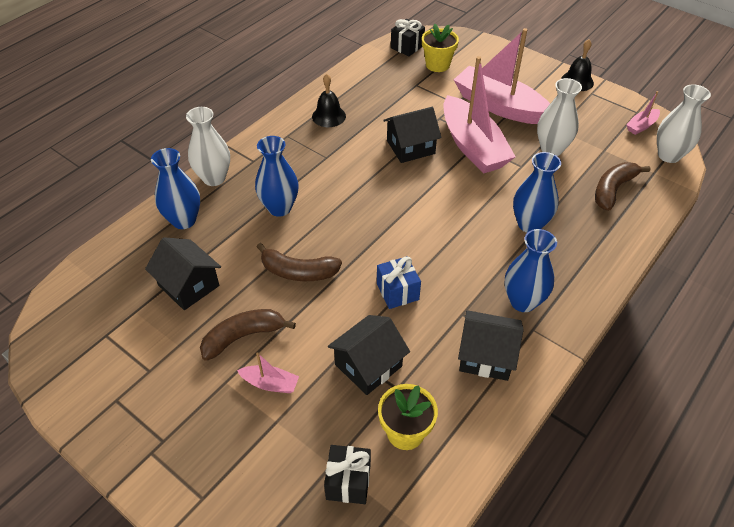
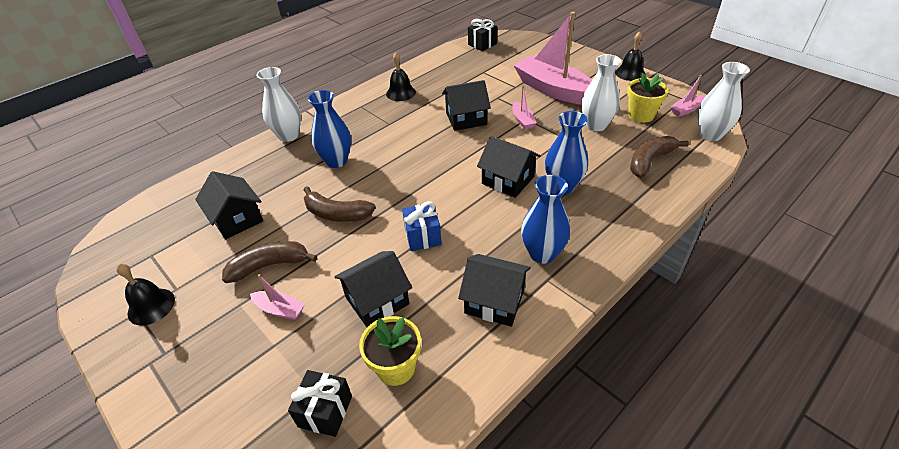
camera: 10 degrees right, 5 degrees down
(129, 392) = (151, 306): none -> black bell
(184, 220) = (252, 167): blue vase -> none
(437, 65) = (505, 58): yellow flower pot -> yellow flower pot (641, 115)
(471, 220) = (508, 180): none -> black house
(472, 146) = (522, 120): pink boat -> pink boat, size x0.43

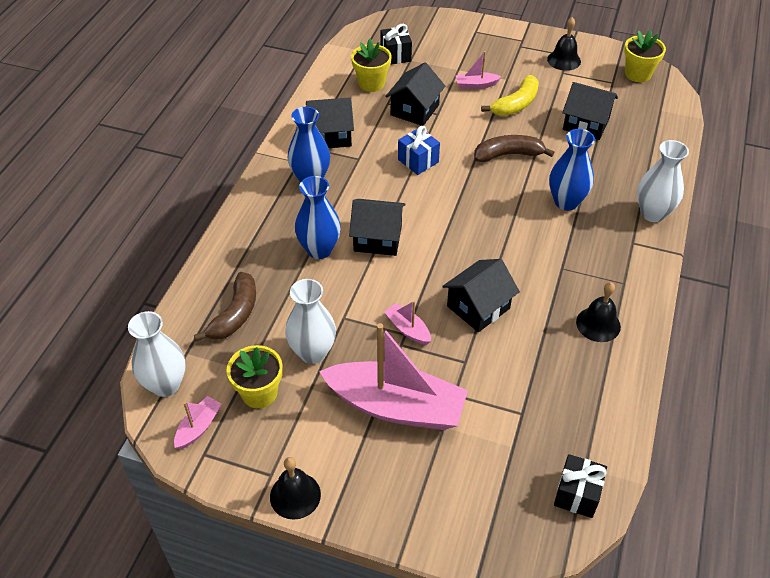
camera: 150 degrees right, 5 degrees up
(115, 255) = (638, 74): none -> yellow flower pot
(269, 266) = (516, 104): brown banana -> yellow banana

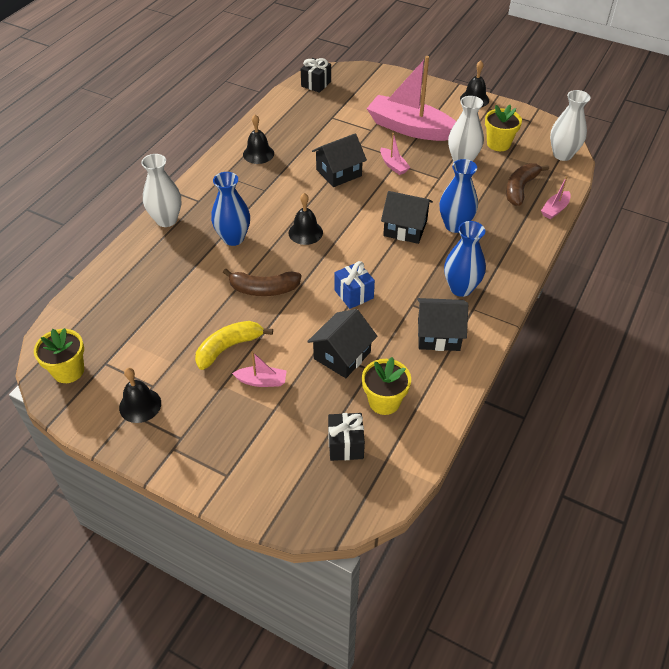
camera: 170 degrees left, 0 degrees up
(198, 427) = (536, 132): pink boat -> pink boat (555, 209)
(490, 219) = (305, 232): none -> black bell
(586, 124) = (168, 313): black house -> none

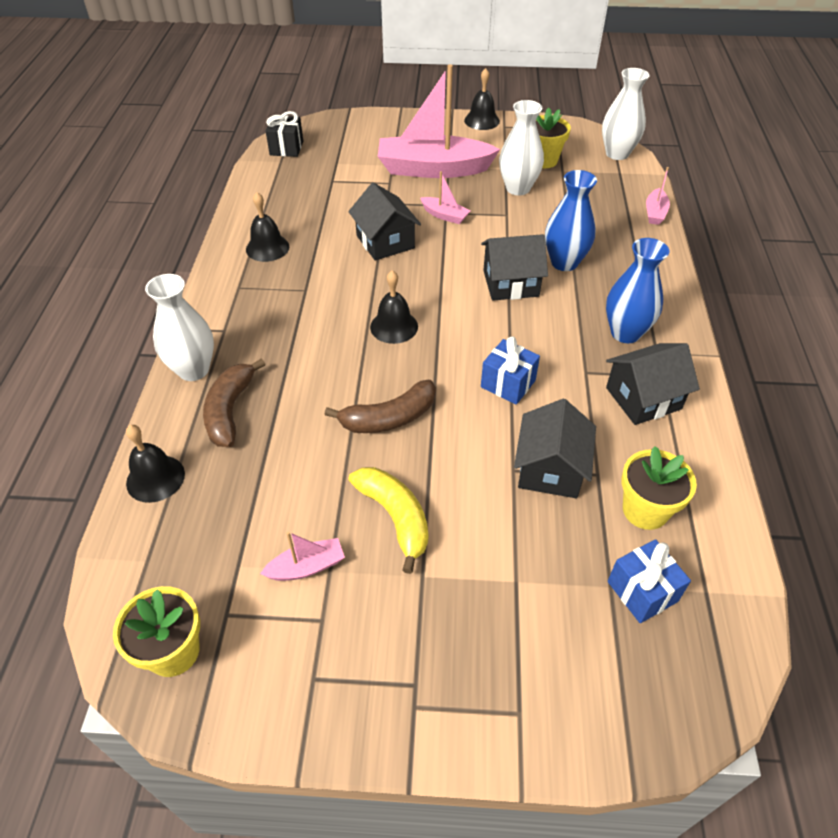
camera: 25 degrees left, 0 degrees up
(140, 405) = (321, 659): black bell -> black bell (155, 478)
(228, 347) = (395, 517): yellow banana -> yellow banana turned 120 degrees clockwise
(233, 238) = (304, 364): blue vase -> none
(262, 381) = (472, 547): pink boat -> pink boat (306, 567)
(339, 173) = (385, 242): black house -> black house turned 60 degrees counterclockwise
(345, 445) = (642, 591): black gift -> blue gift
(520, 188) = (602, 201): brown banana -> brown banana (230, 411)

